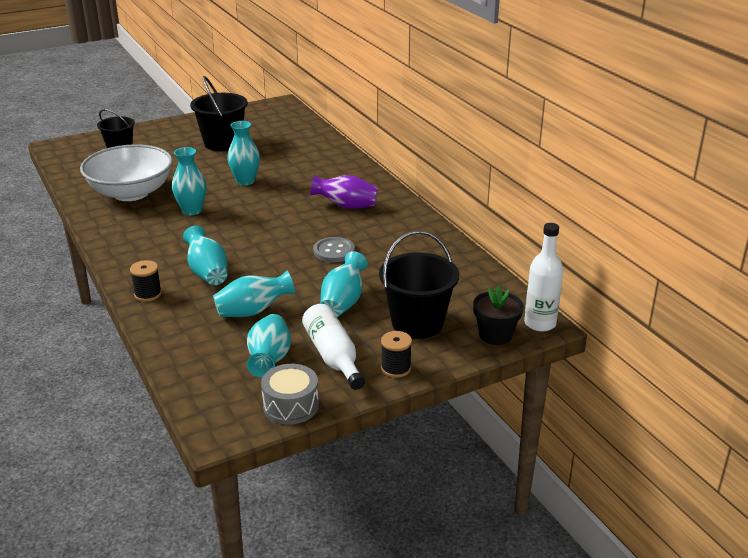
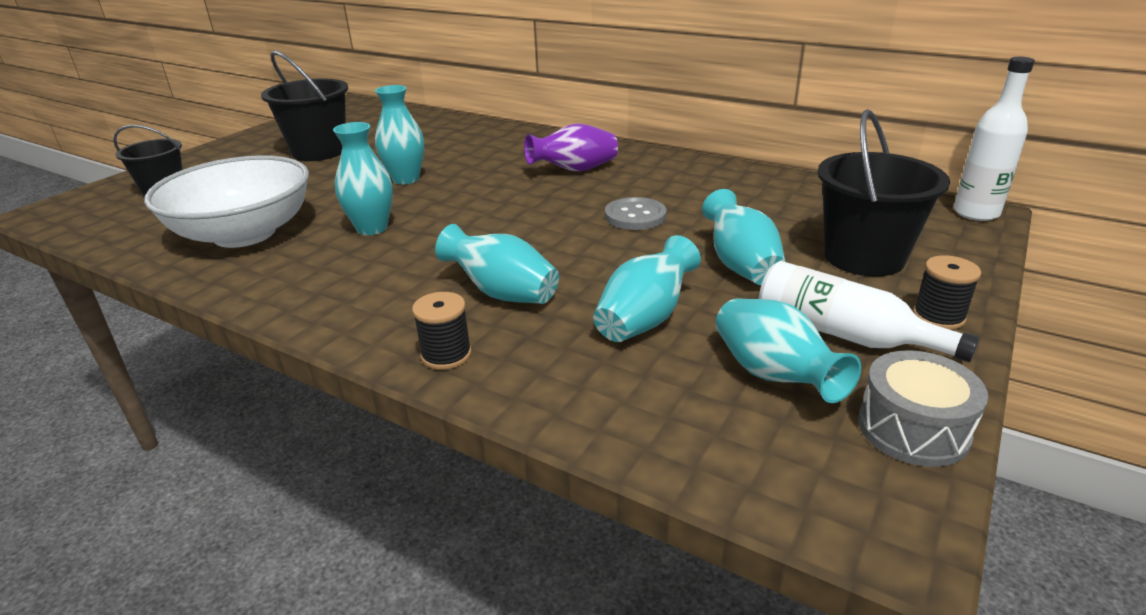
camera: 30 degrees left, 0 degrees up
(495, 335) = (961, 239): black flower pot -> none

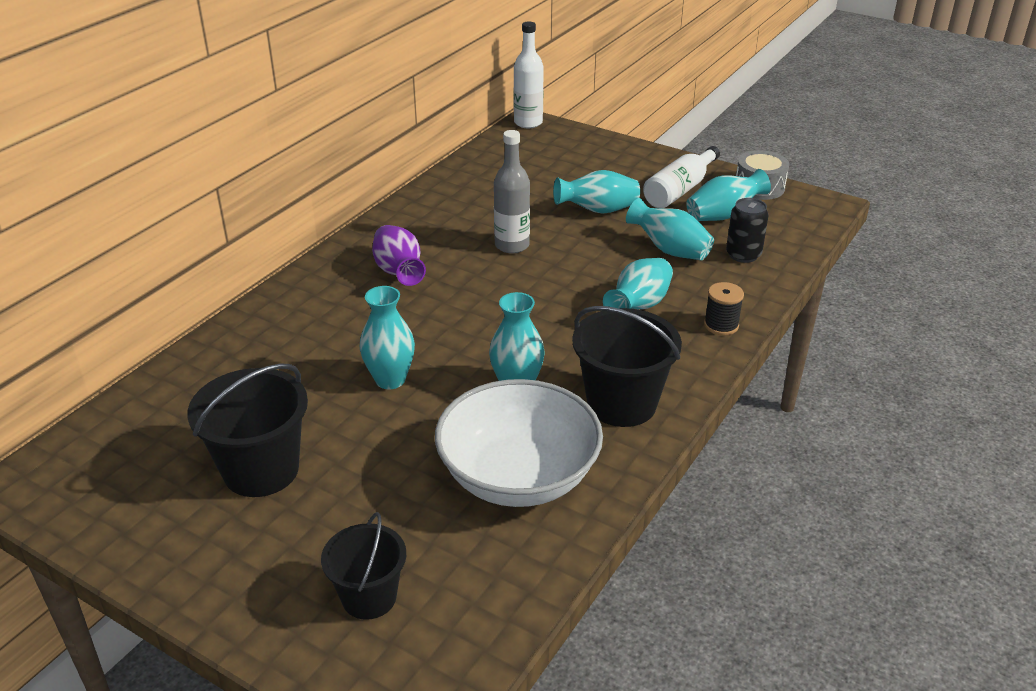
camera: 90 degrees left, 5 degrees up
(635, 216) = (512, 245): grey button -> grey bottle
(642, 389) = (743, 255): none -> black can
(864, 257) = (588, 169): black bucket -> black bucket (621, 404)
(938, 317) = (659, 161): black spool -> none

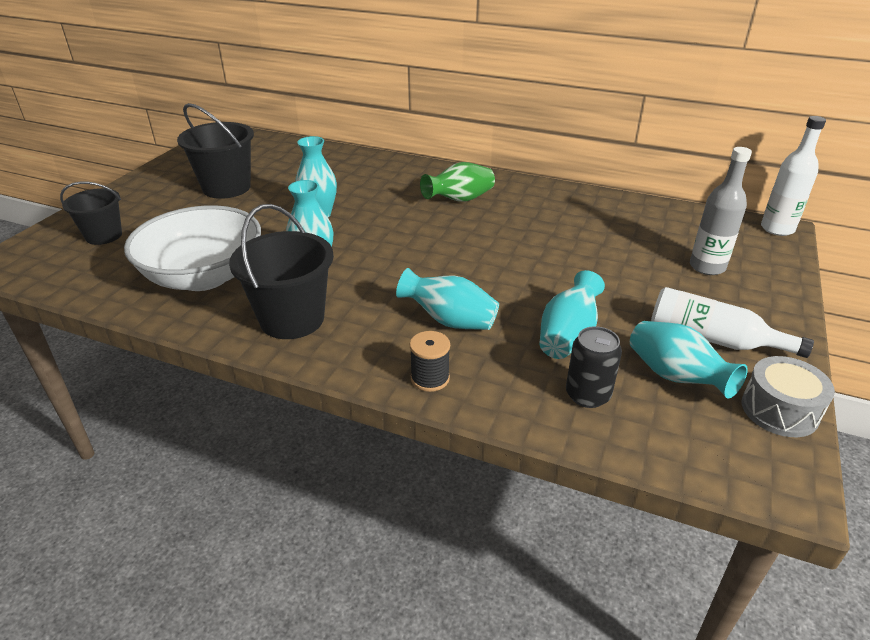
camera: 80 degrees right, 0 degrees up
(399, 272) = (459, 200): purple vase -> green vase
(512, 245) = (526, 243): grey bottle -> grey bottle (707, 267)
(598, 210) = (622, 284): turquoise vase -> none

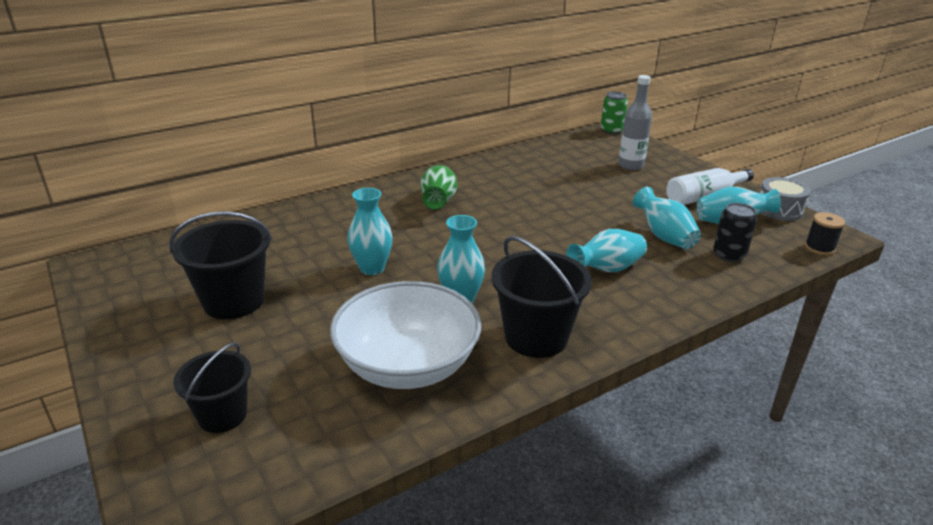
camera: 55 degrees left, 5 degrees down
(430, 378) = (670, 302): black spool -> black spool (819, 248)
(777, 229) = (611, 130): white bottle -> green can

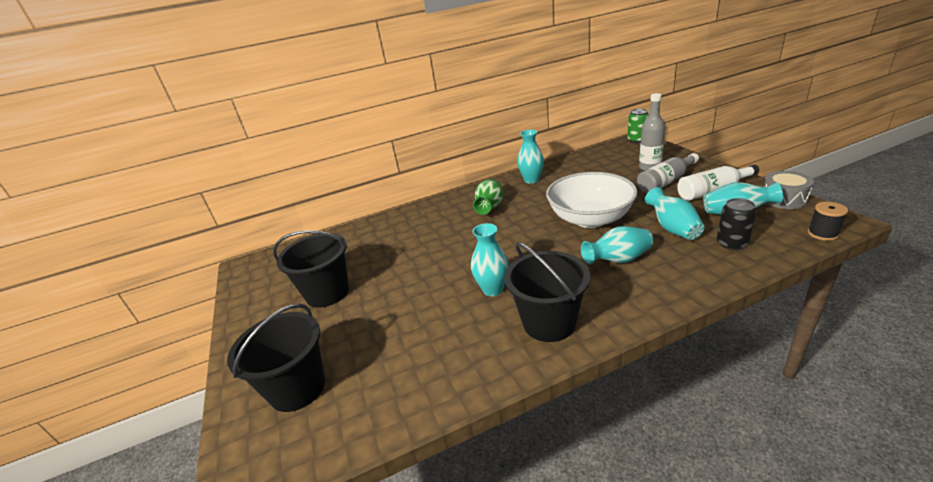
camera: 15 degrees right, 0 degrees up
(222, 415) = (297, 388): black bucket -> black bucket, size x1.55
(372, 268) = (430, 264): turquoise vase -> turquoise vase (531, 180)
(408, 365) = (441, 348): white bowl -> white bowl (590, 218)
(651, 183) = (666, 182): none -> grey bottle

